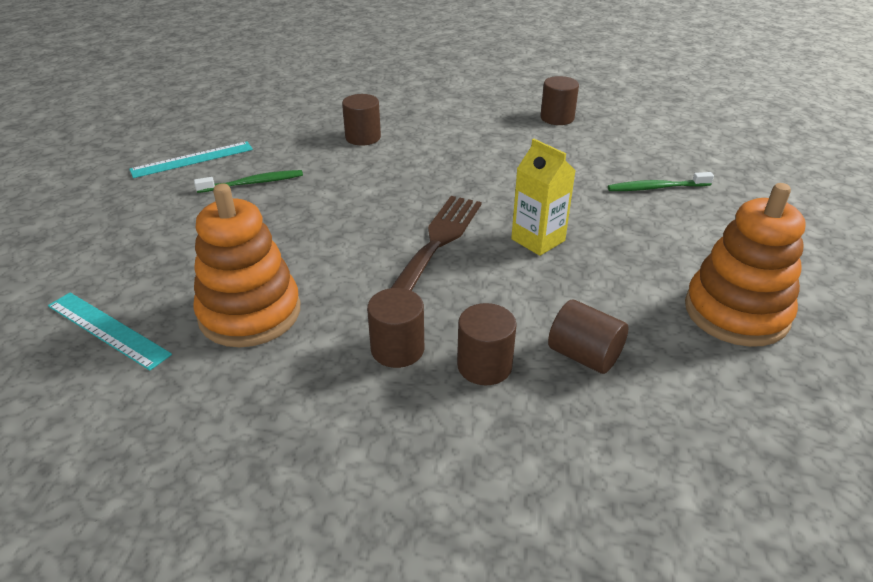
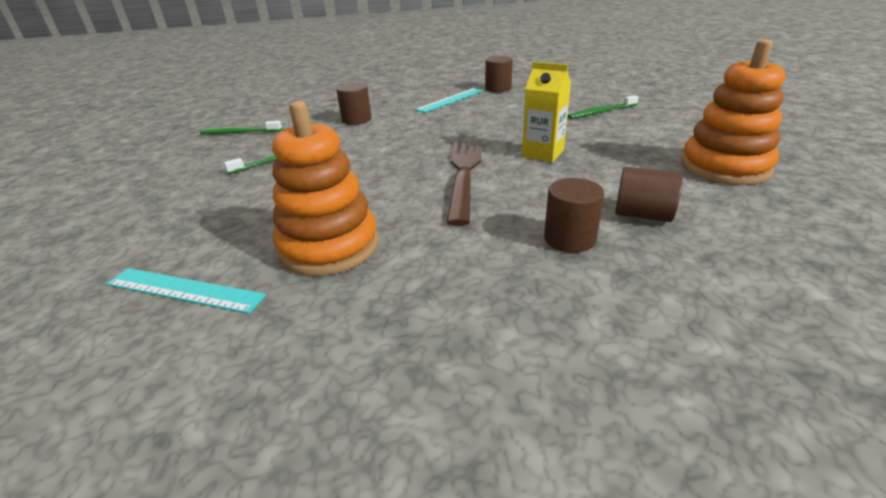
camera: 15 degrees left, 5 degrees down
(192, 159) = (212, 154): turquoise ruler -> turquoise ruler (451, 100)
(232, 131) = (240, 132): none -> green toothbrush
(397, 349) = (485, 243): brown cylinder -> none

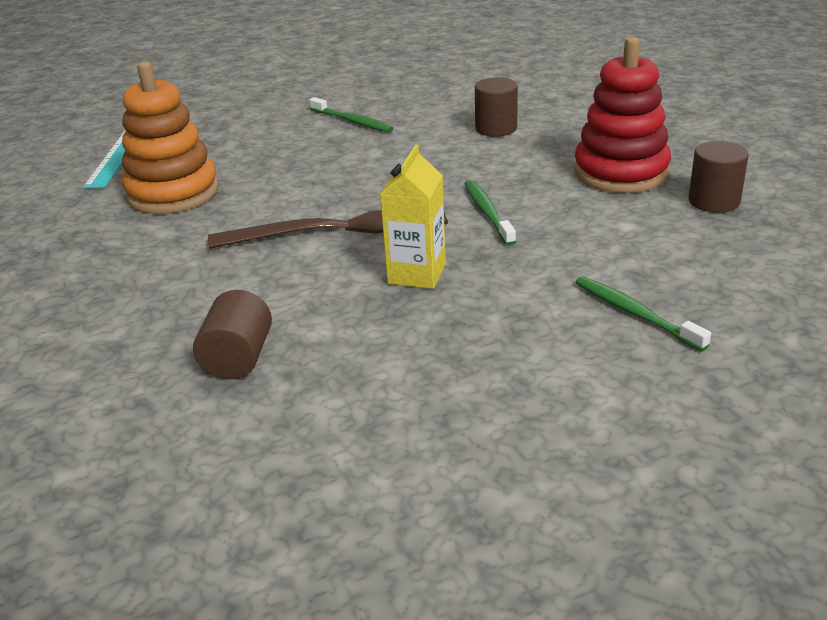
camera: 75 degrees right, 0 degrees up
(240, 132) = (424, 81): green toothbrush -> green toothbrush (488, 213)
(451, 100) = (621, 172): turquoise ruler -> red stacking toy
(569, 239) = (183, 311): brown cylinder -> none
(724, 167) = (405, 440): orange stacking toy -> none

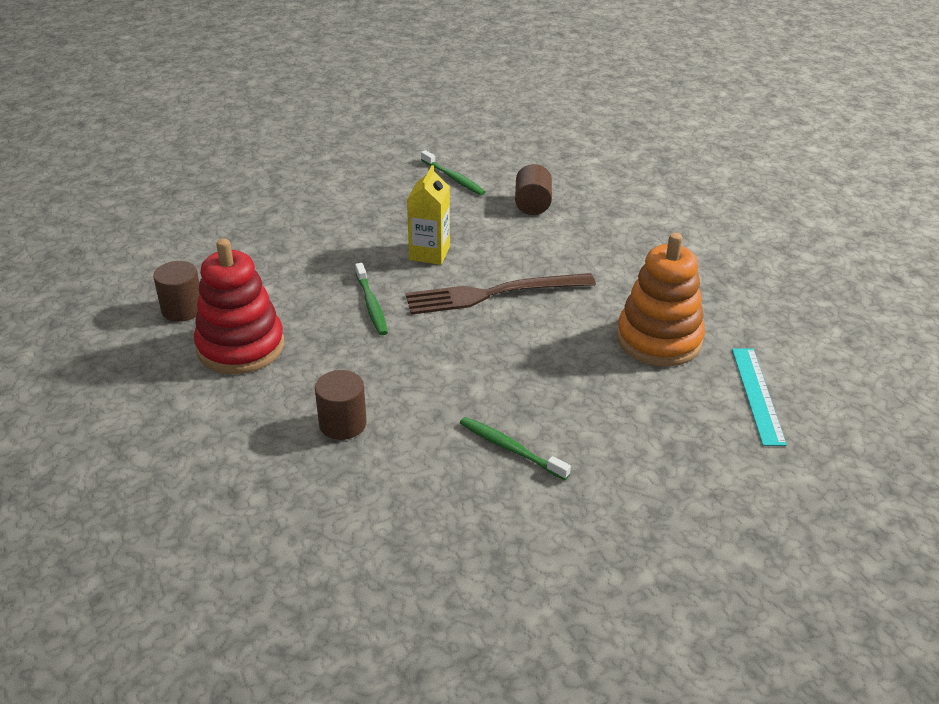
camera: 175 degrees right, 5 degrees up
(635, 314) = (293, 223): green toothbrush -> green toothbrush (453, 178)

